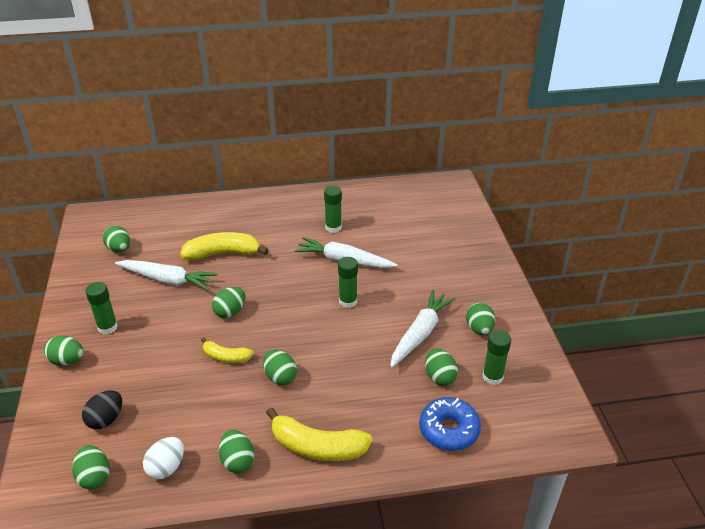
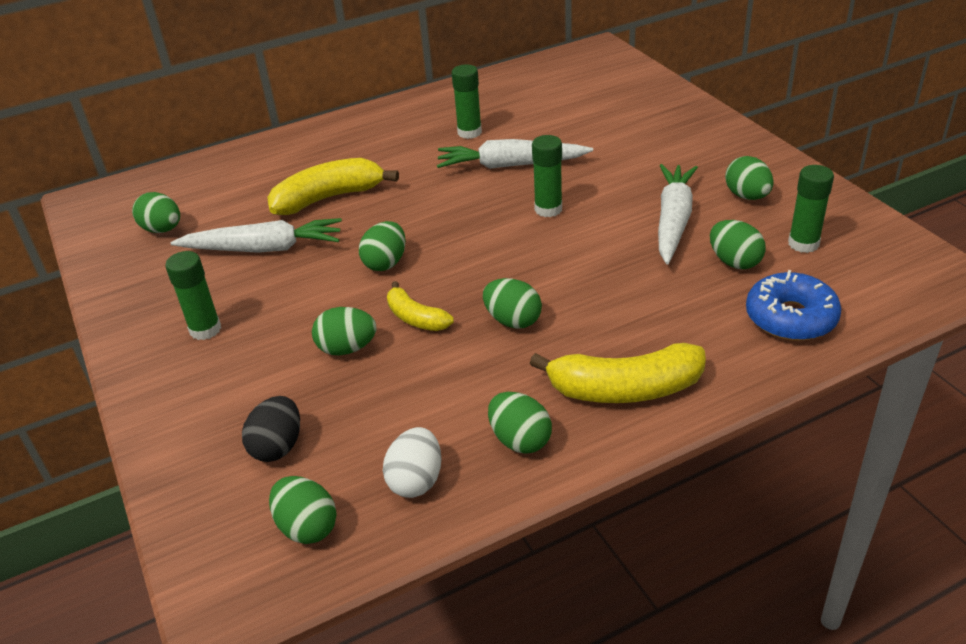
camera: 15 degrees left, 0 degrees up
(67, 361) = (165, 388): green egg -> green egg (347, 348)
(226, 357) = (416, 318): yellow banana -> yellow banana turned 45 degrees clockwise

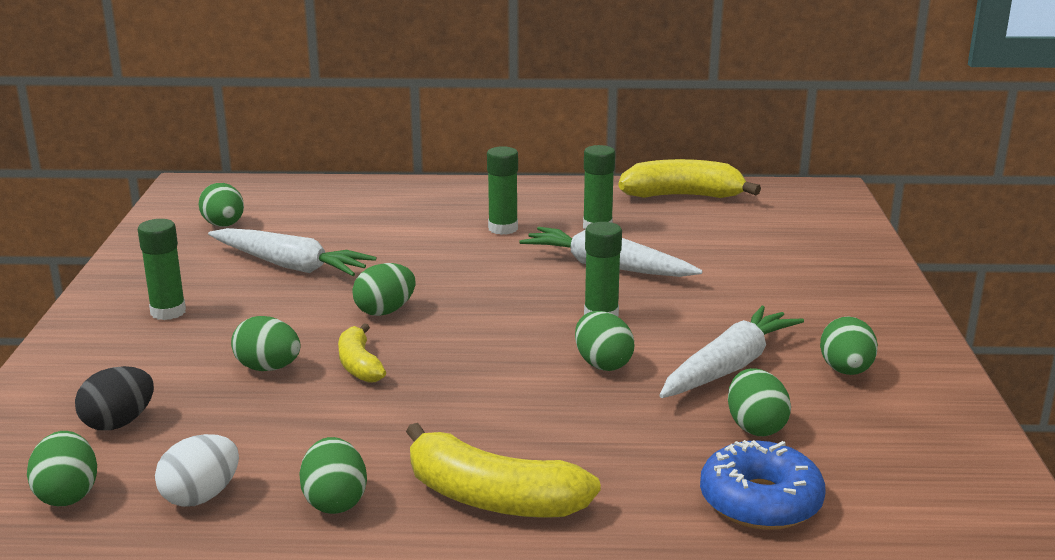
camera: 25 degrees right, 15 degrees down
(328, 198) = (395, 243): yellow banana -> yellow banana (682, 196)
(513, 321) = (449, 399): green egg -> green egg (602, 364)
(803, 244) = (862, 437): green glue stick -> green glue stick (503, 228)

